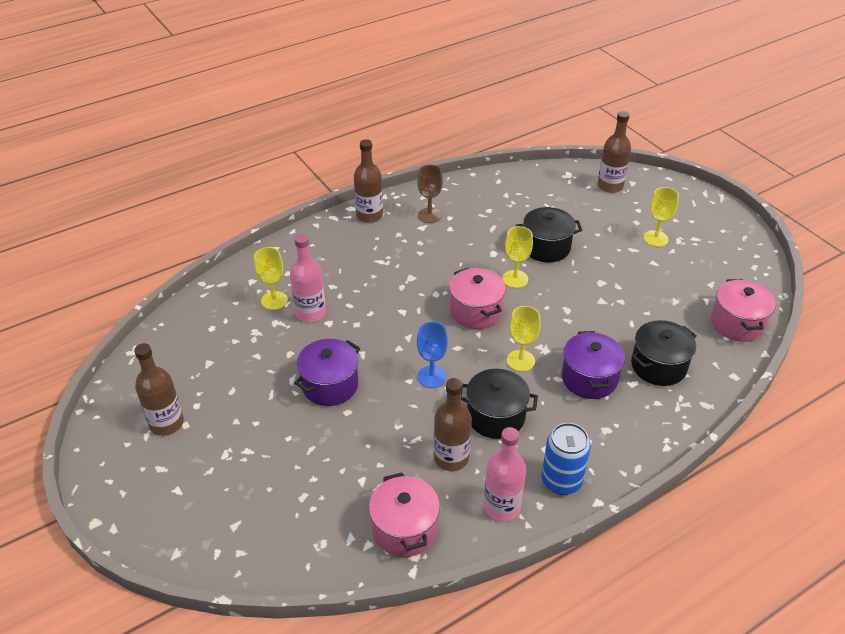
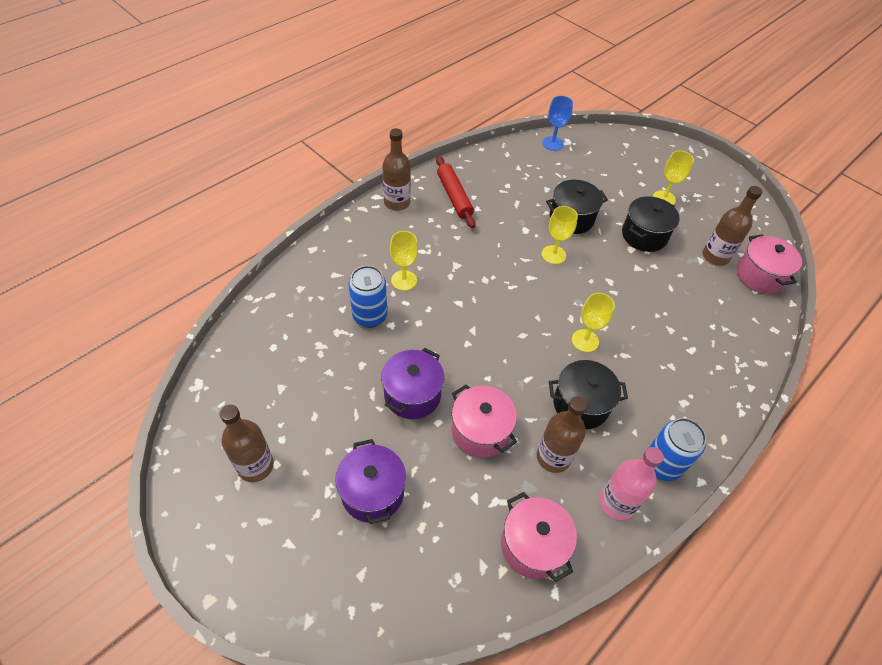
camera: 15 degrees left, 10 degrees up
(274, 300) = (329, 307): yellow goblet -> yellow goblet (404, 280)
(310, 313) = (370, 316): pink bottle -> blue can
(429, 215) = (454, 196): brown goblet -> red rolling pin
(431, 377) = (508, 370): blue goblet -> blue goblet (552, 143)
(476, 311) = (528, 293): pink pot -> pink pot (480, 431)
(589, 378) = (652, 351): purple pot -> purple pot (372, 492)
(610, 186) = (608, 149): brown bottle -> brown bottle (715, 256)
(658, 366) = (708, 328): black pot -> black pot (644, 235)

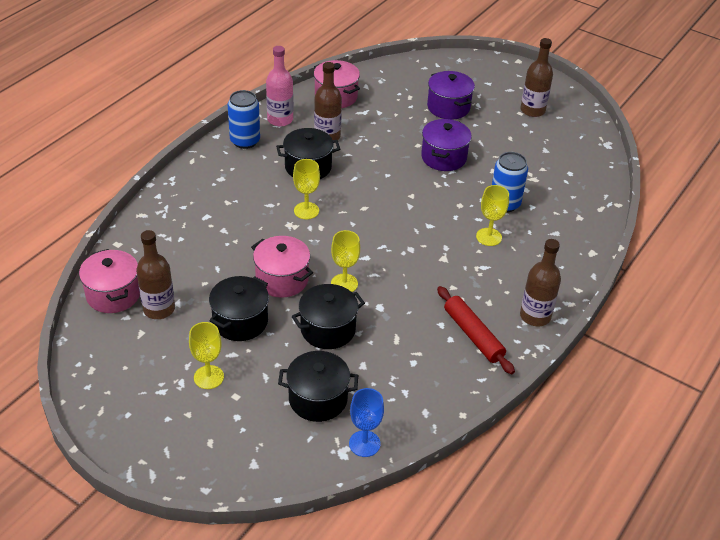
camera: 170 degrees right, 10 degrees down
(480, 431) = (384, 143): pink pot -> pink pot (282, 279)
(582, 173) = (318, 399): none -> black pot

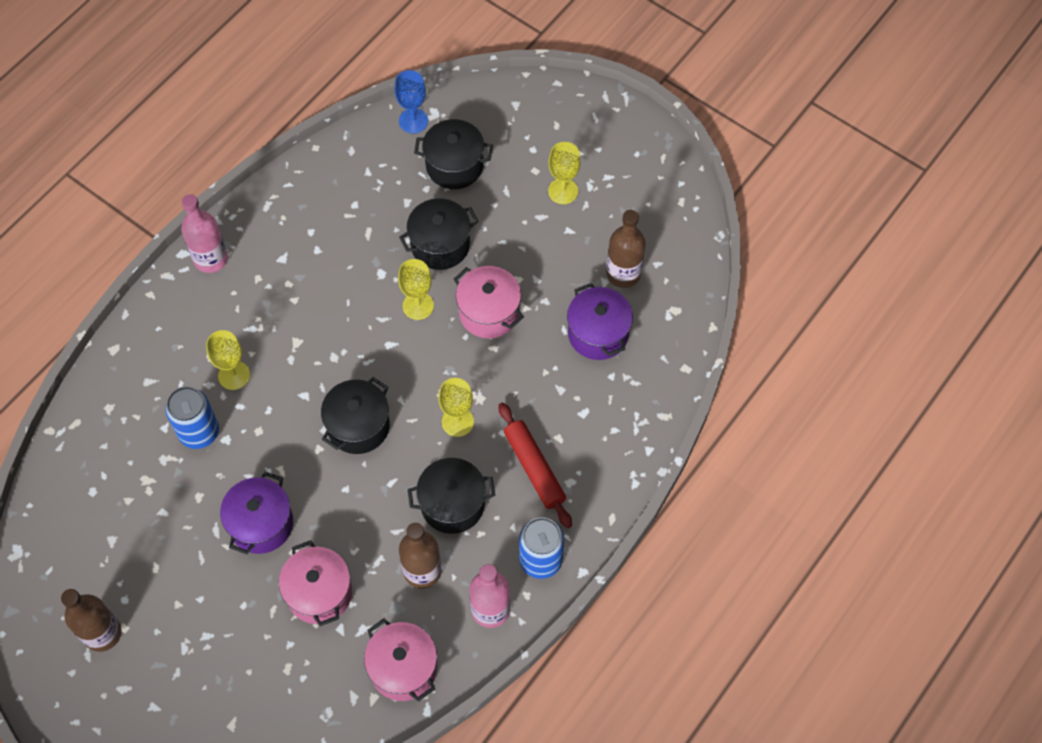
camera: 175 degrees left, 20 degrees up
(113, 294) = (676, 294): pink pot -> pink pot (319, 593)
(240, 321) = (534, 256): black pot -> black pot (358, 426)
(448, 107) = (231, 641): purple pot -> purple pot (598, 334)
(473, 335) = (285, 236): red rolling pin -> red rolling pin (534, 468)
(535, 316) = (211, 259): brown bottle -> pink bottle

